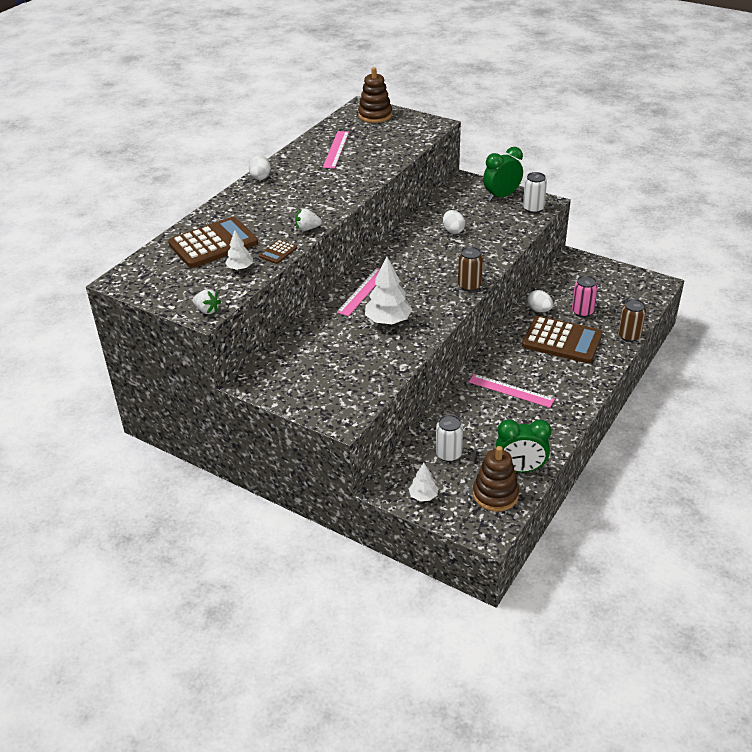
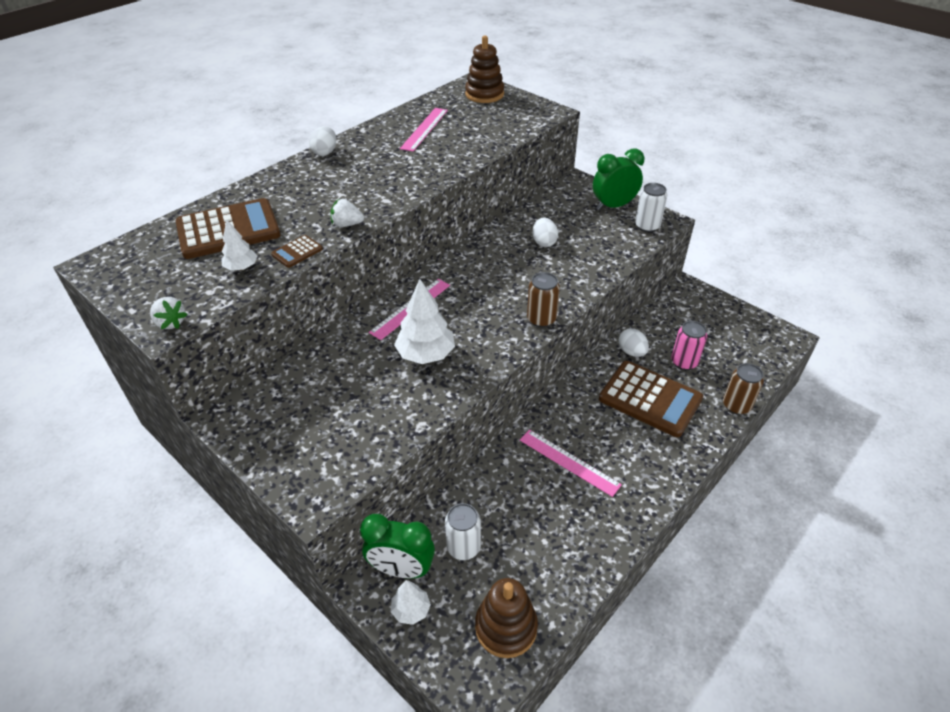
camera: 10 degrees right, 5 degrees up
(520, 469) = (550, 590): green clock -> green clock (401, 569)

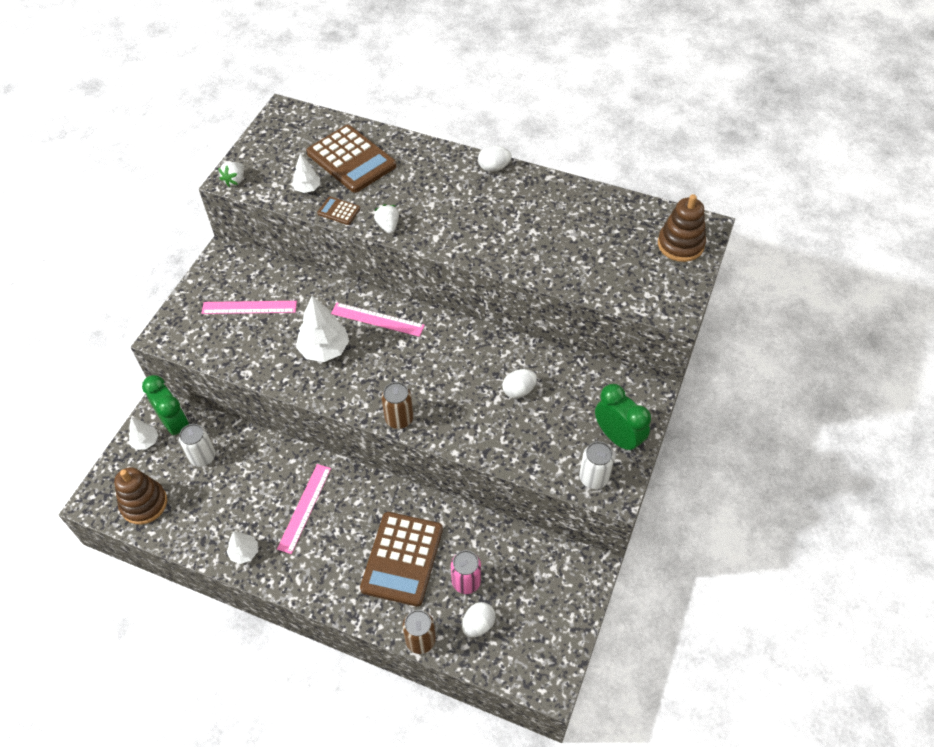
camera: 70 degrees right, 10 degrees up
(401, 569) = (175, 424): green clock -> green clock turned 150 degrees clockwise
(424, 129) = (576, 221): pink ruler -> pink ruler (249, 307)
(608, 528) = (244, 552): none -> white tree
(631, 352) = (462, 530): white egg -> white egg (478, 624)

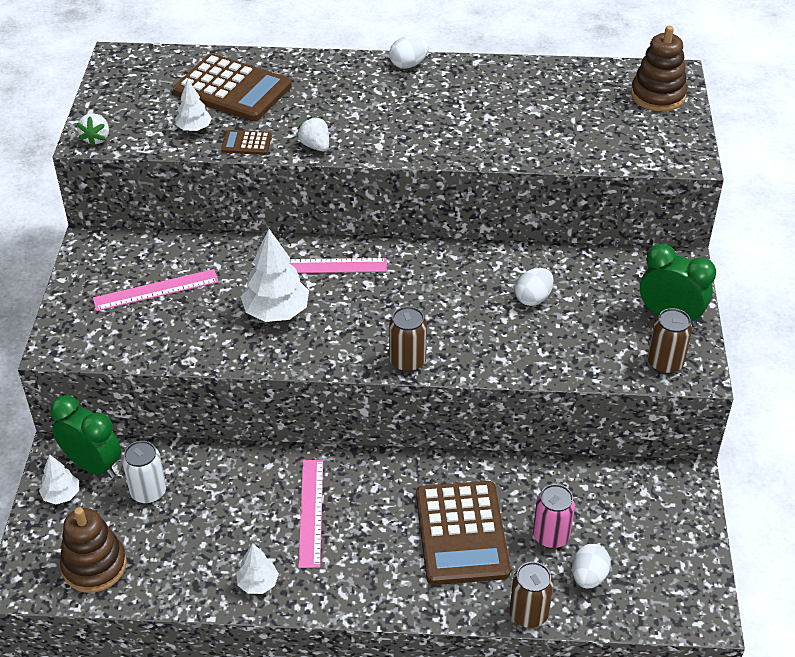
camera: 20 degrees left, 10 degrees down
(593, 478) = (665, 363): white can -> brown can

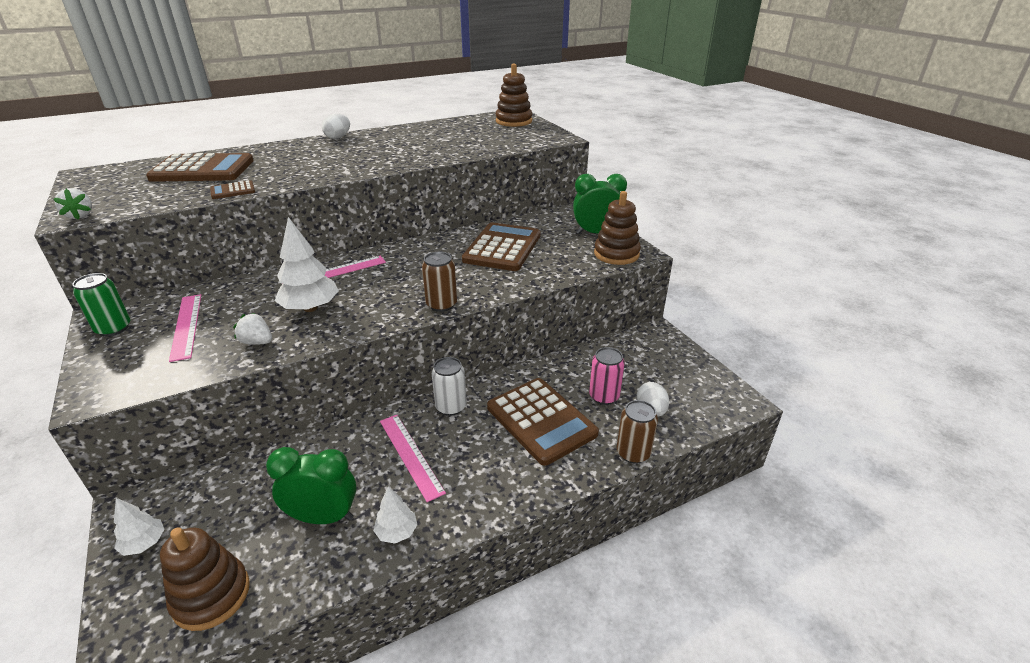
camera: 30 degrees left, 10 degrees down
(93, 465) = (172, 502): green clock -> green clock (323, 517)
(94, 268) = (113, 328): none -> green can
(148, 492) = (243, 502): white can -> white can (451, 407)
(156, 290) = (186, 326): pink ruler -> pink ruler turned 60 degrees counterclockwise
(194, 128) = (178, 193): white tree -> none
(315, 146) = (294, 181): white strawberry -> white strawberry (257, 342)
(533, 298) = (502, 248): white egg -> brown calculator
(665, 363) = (616, 254): brown can -> brown stacking toy

